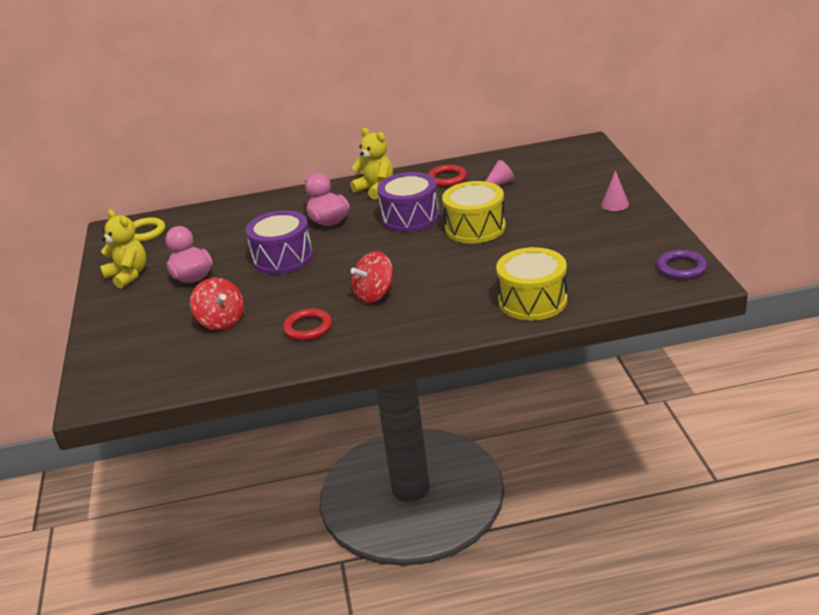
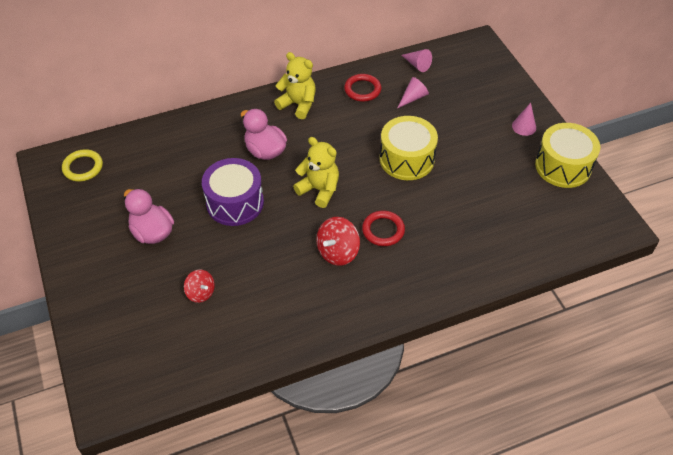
camera: 15 degrees left, 20 degrees up
(128, 275) = (85, 231): yellow teddy bear -> yellow teddy bear (319, 190)
(221, 321) = (201, 293): red spinning top -> red spinning top, size x0.65
(308, 328) = (287, 299): red ring -> red ring (383, 230)
(410, 217) = (342, 145): purple drum -> none
(512, 160) = (417, 65): none -> pink cone
(532, 301) = (483, 256): yellow drum -> yellow drum (563, 166)
(681, 268) = (599, 210): purple ring -> none

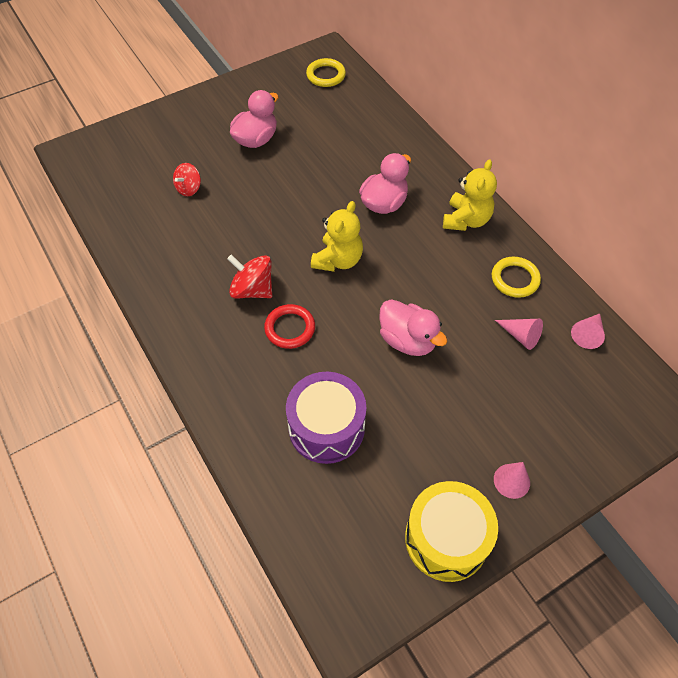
camera: 80 degrees right, 5 degrees up
(235, 203) = (304, 192): purple drum -> purple drum (326, 427)
(362, 90) = (515, 279): red ring -> yellow ring
(406, 159) = (408, 340): yellow drum -> pink duck

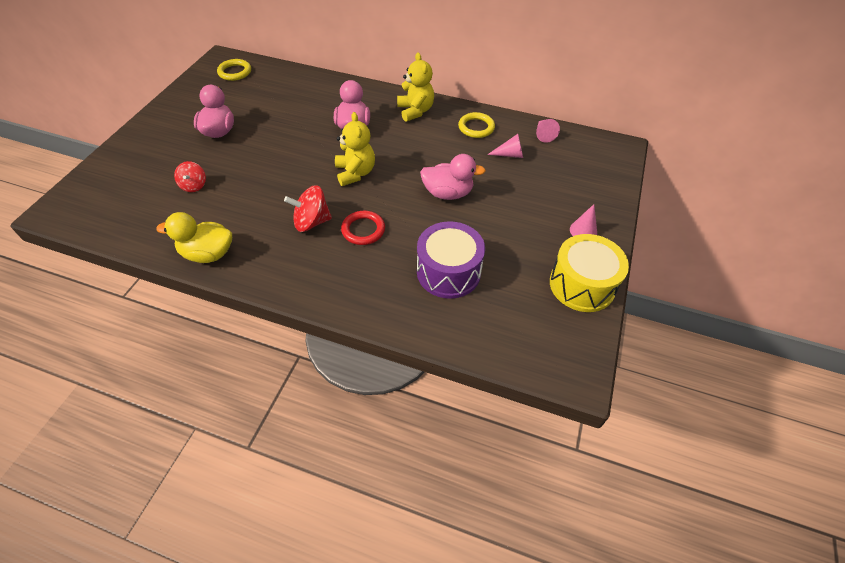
camera: 40 degrees left, 5 degrees down
(145, 267) = (208, 254): none -> yellow duck

